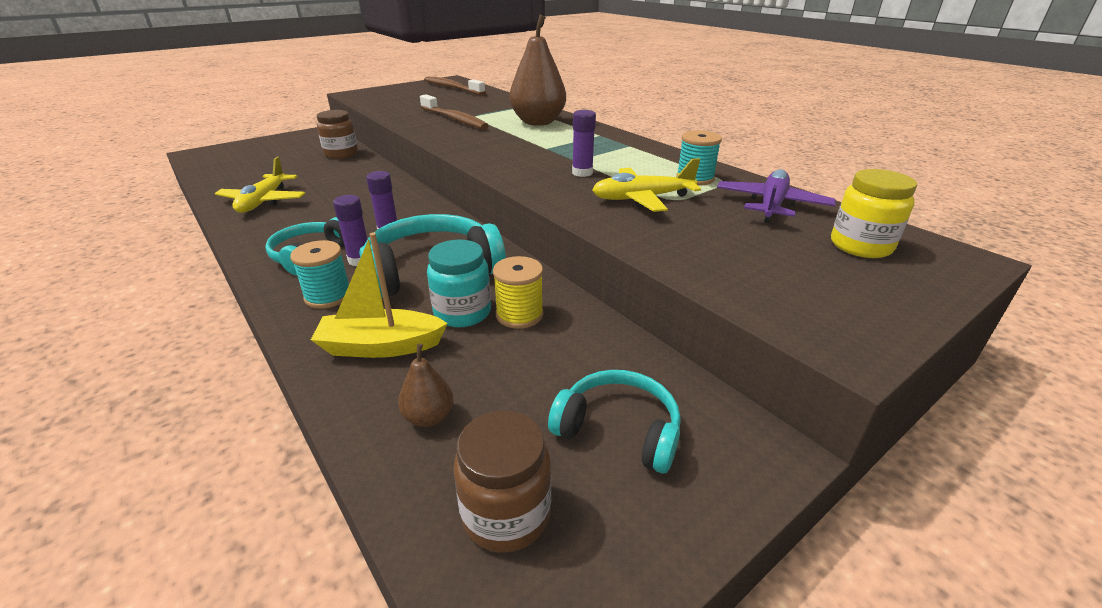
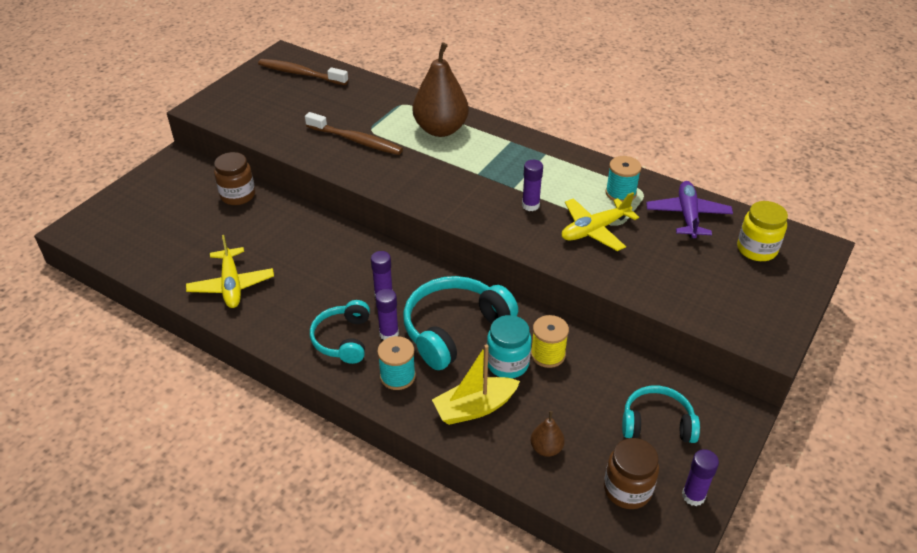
camera: 20 degrees left, 10 degrees up
(617, 565) = (693, 496): none -> purple glue stick

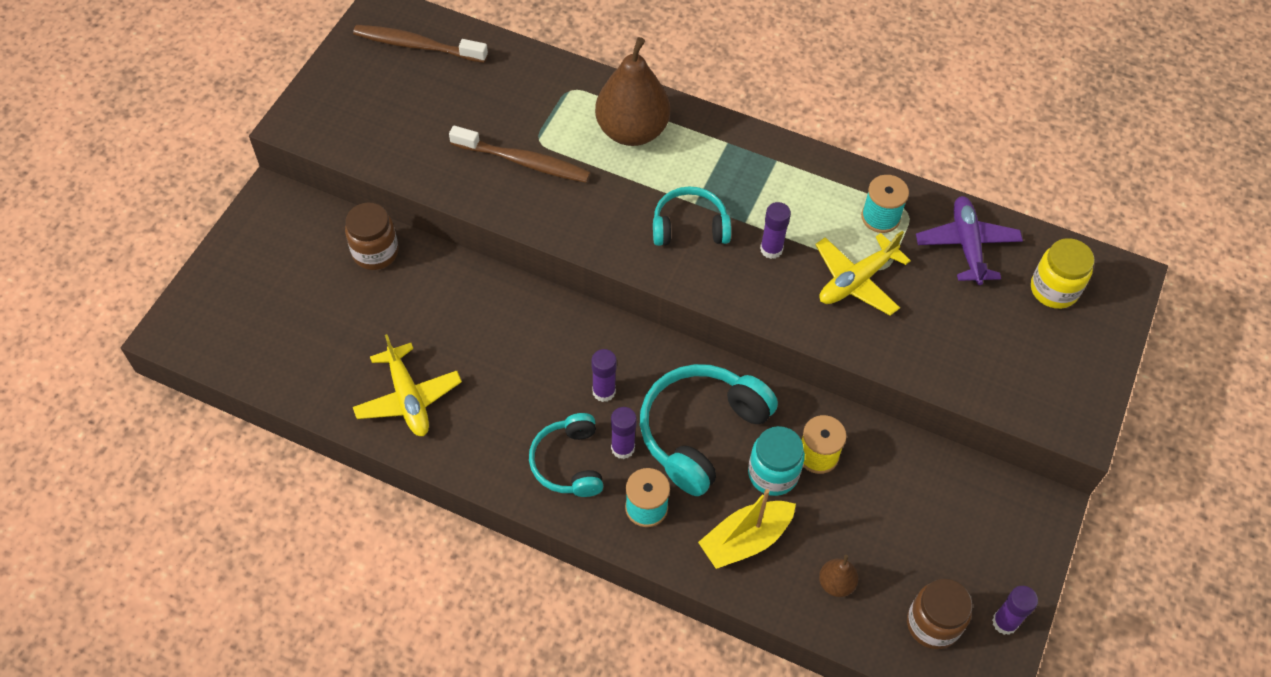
camera: 10 degrees left, 15 degrees up
(657, 423) = (955, 534): turquoise headphones -> turquoise headphones (689, 226)

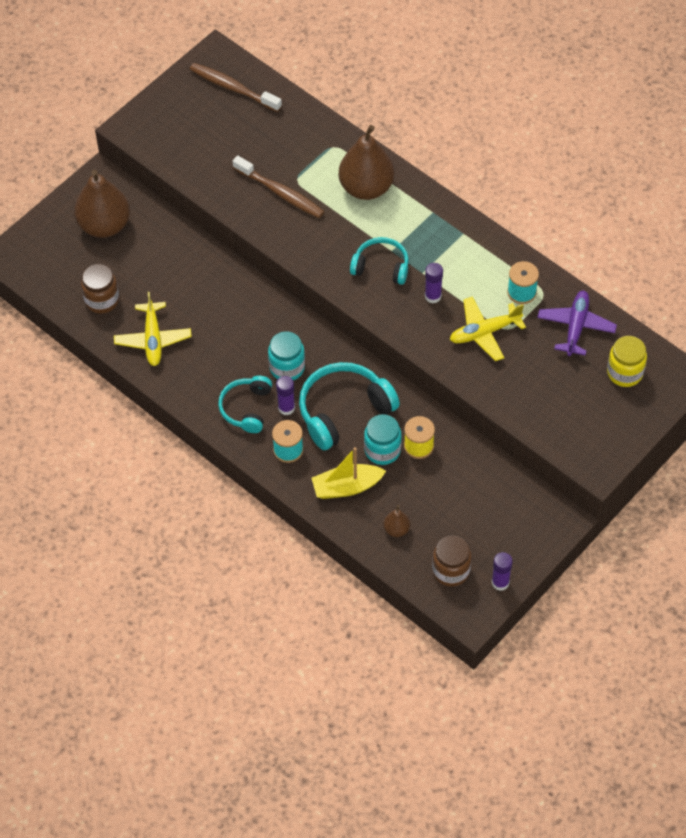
camera: 20 degrees right, 0 degrees up
(295, 259) = (104, 225): none -> brown pear
(375, 252) = (161, 233): brown jar -> brown jar (102, 300)
(604, 391) = (287, 367): purple glue stick -> turquoise jar

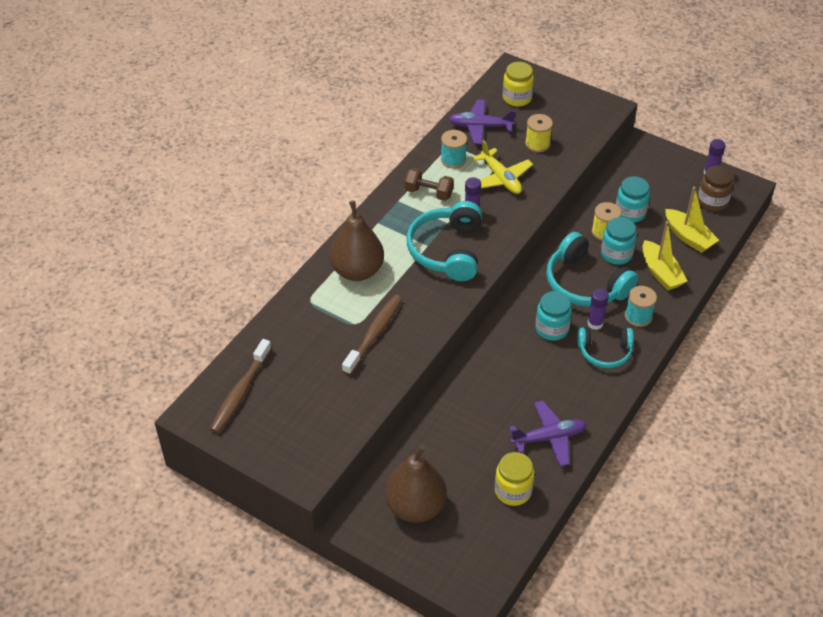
camera: 100 degrees left, 10 degrees down
(102, 300) = (513, 491): brown jar -> yellow jar
(153, 339) = (549, 438): yellow plane -> purple plane
(381, 266) = (447, 250): turquoise headphones -> turquoise headphones, size x1.61
(396, 529) = (688, 237): brown pear -> yellow boat
(445, 479) = (630, 213): none -> turquoise jar
(471, 262) = (428, 193): none -> brown dumbbell
(538, 378) = (537, 144): none -> yellow spool

